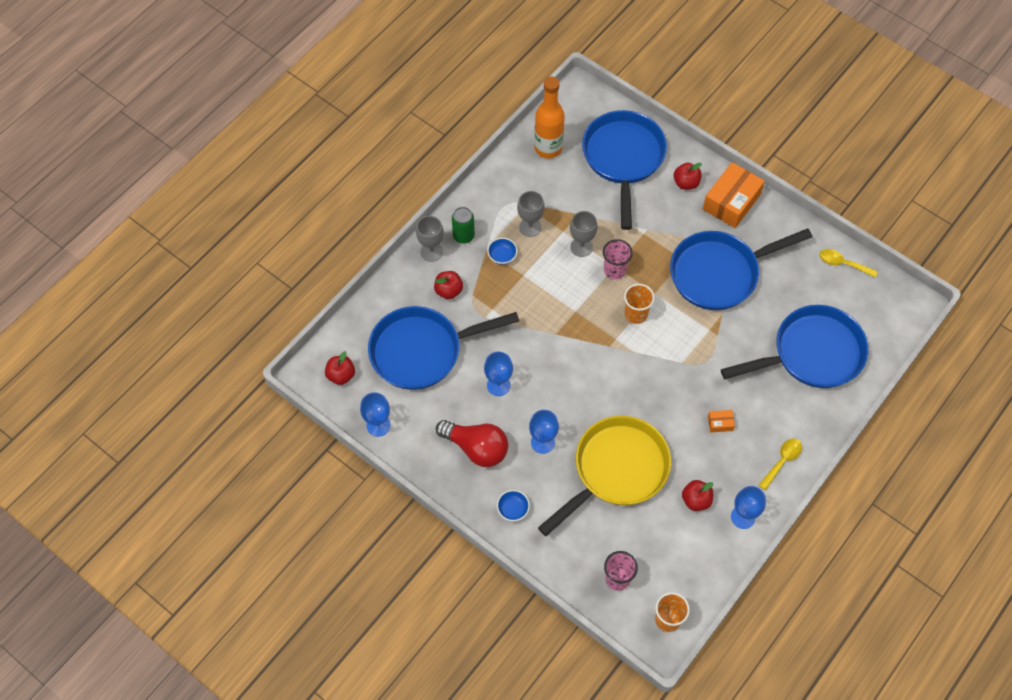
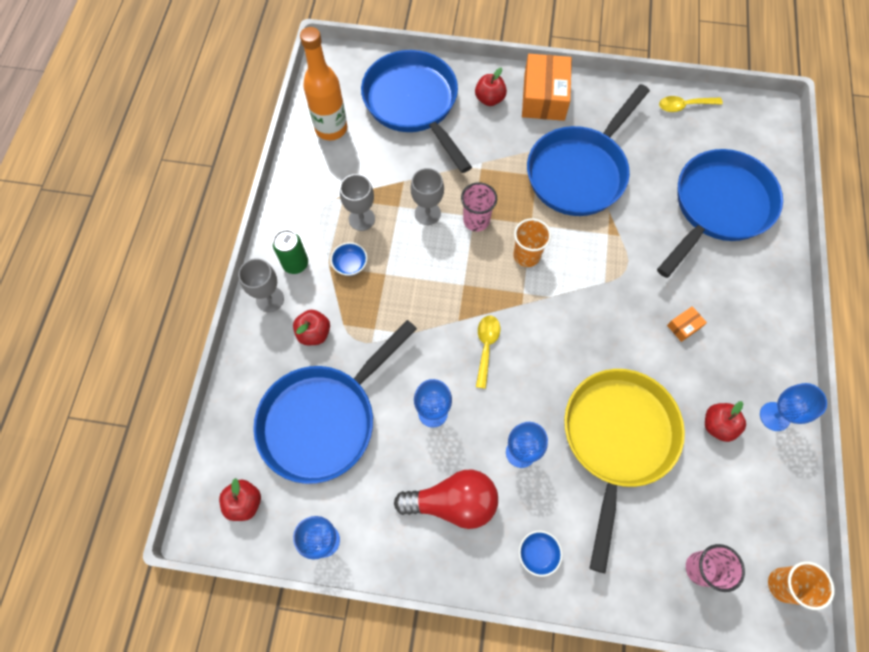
camera: 30 degrees left, 5 degrees up
(782, 461) = (769, 333): yellow spoon -> yellow spoon (486, 347)

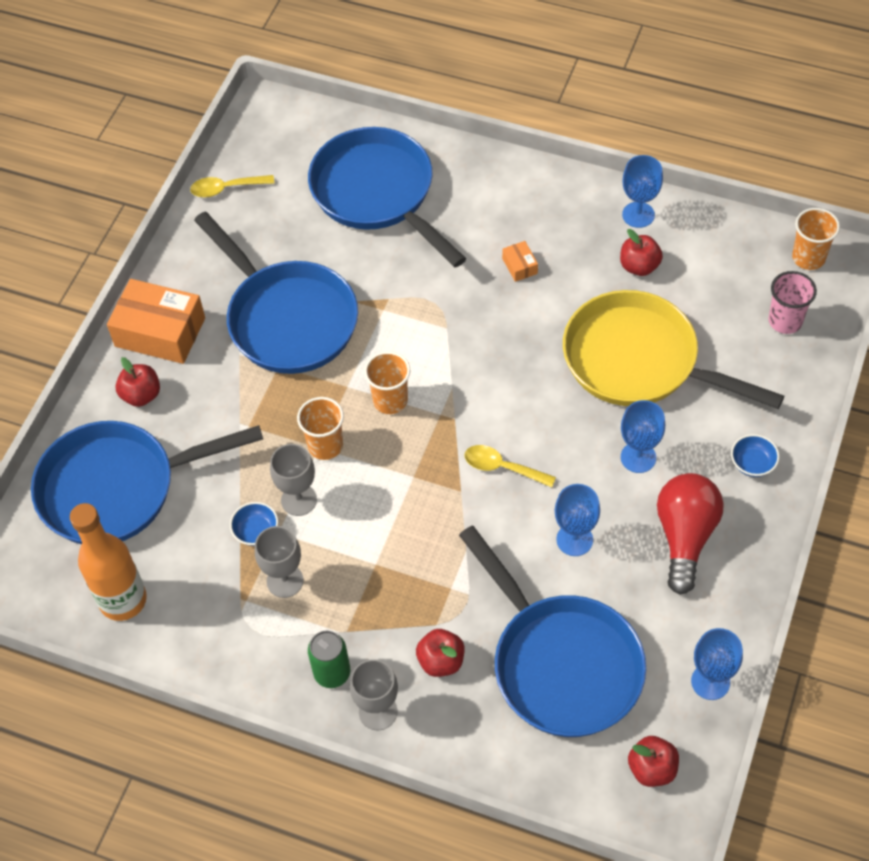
camera: 75 degrees left, 10 degrees down
(350, 264) = (351, 604): blue bowl -> blue bowl (256, 531)
(476, 220) = (325, 446): pink cup -> orange cup
(684, 106) = (226, 189): yellow spoon -> yellow spoon turned 75 degrees clockwise

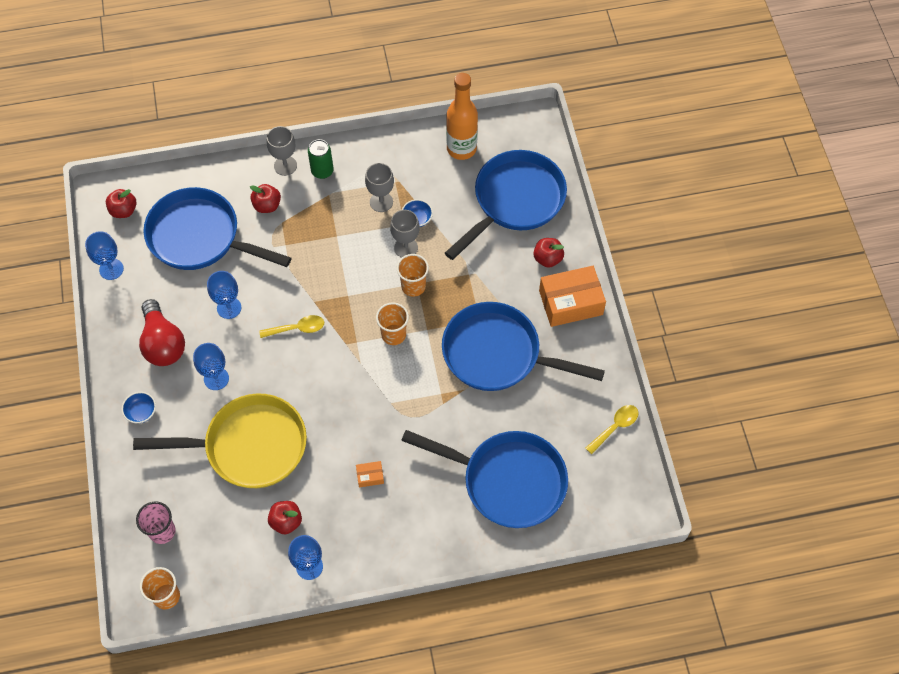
camera: 145 degrees right, 5 degrees up
(520, 266) = (370, 476): orange box -> orange box turned 45 degrees counterclockwise

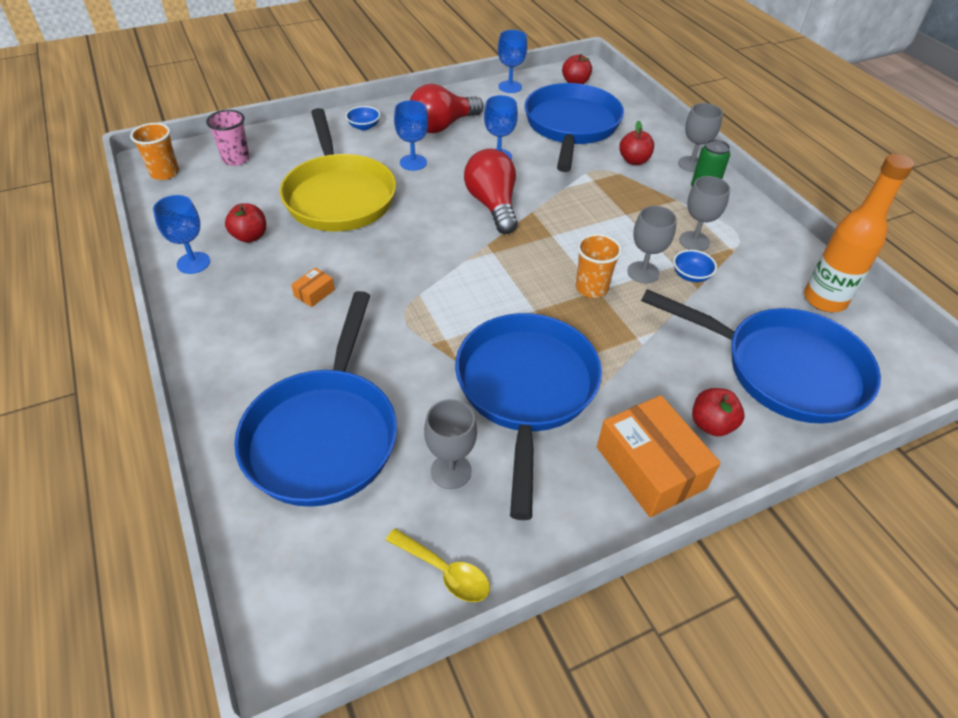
camera: 75 degrees right, 15 degrees down
(297, 328) = (492, 205): yellow spoon -> red light bulb
(370, 476) = (314, 293): orange box -> orange box turned 60 degrees clockwise
(393, 334) = (515, 281): orange cup -> none
(551, 411) = (451, 471): none -> grey goblet

